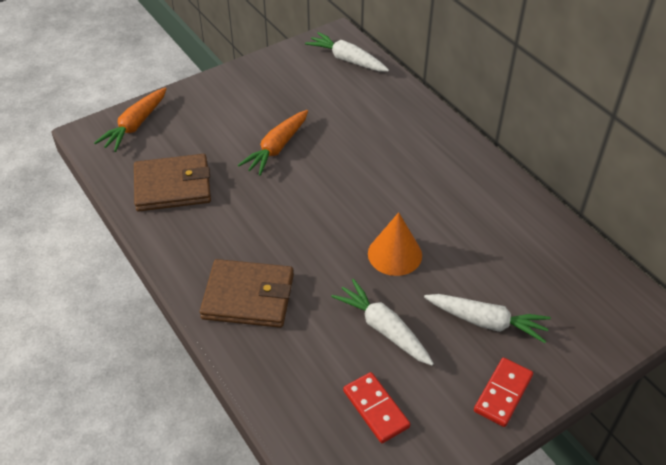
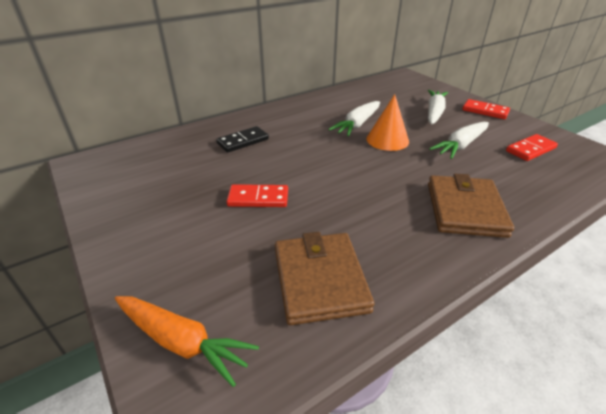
camera: 90 degrees left, 10 degrees down
(277, 148) = (258, 198): orange carrot -> red domino
(347, 60) = (129, 157): white carrot -> white carrot (357, 124)
(383, 130) = (243, 141): none -> black domino

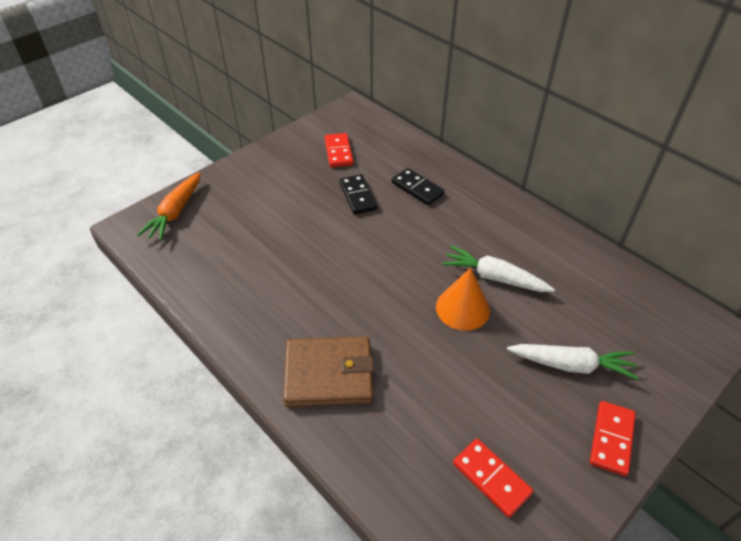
camera: 80 degrees right, 10 degrees up
(236, 173) = (358, 196): none -> black domino
(258, 198) = (321, 218): red domino -> red domino (338, 152)
(320, 280) = (225, 268): brown wallet -> none
(460, 145) = (474, 388): white carrot -> none

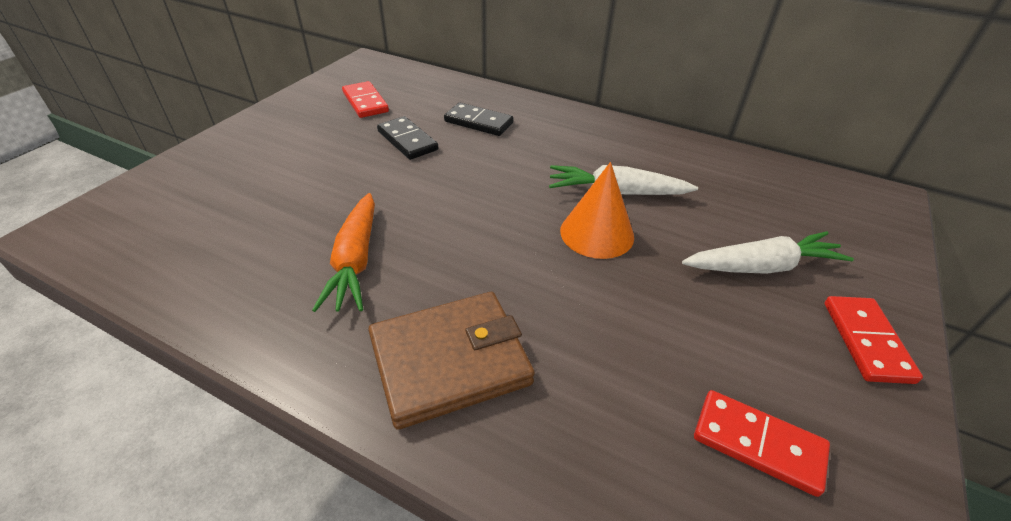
camera: 20 degrees left, 5 degrees down
(175, 212) = (142, 200): orange carrot -> orange carrot (355, 261)

